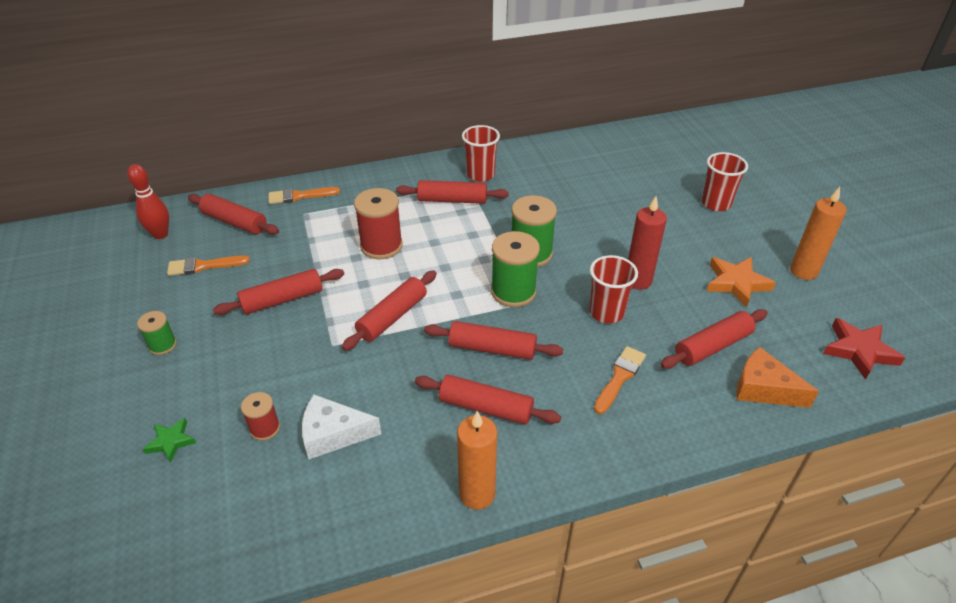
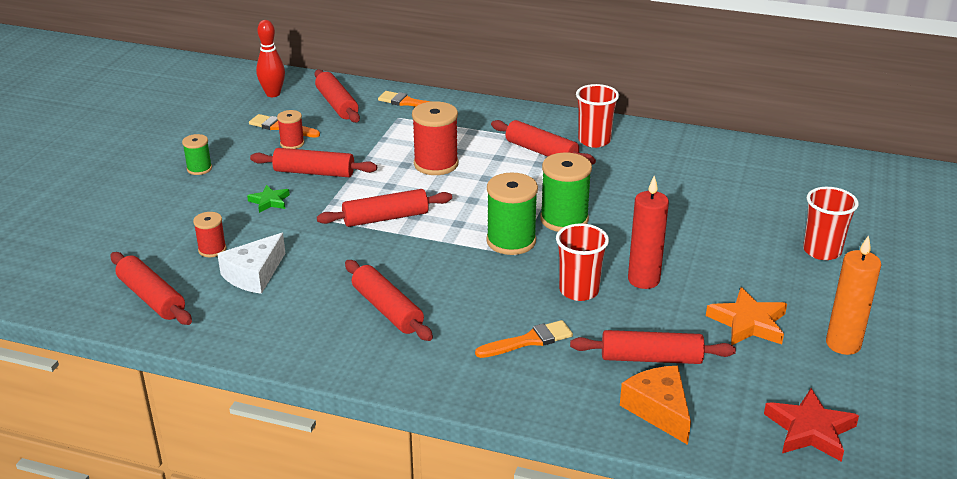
camera: 35 degrees right, 10 degrees down
(171, 441) = (144, 230): green star -> green star (269, 201)
(231, 278) = (292, 143): none -> red spool
(333, 434) = (254, 274): white cheese -> white cheese turned 90 degrees counterclockwise
(477, 494) = (314, 359): orange candle -> none
(492, 348) = (442, 273): red rolling pin -> red rolling pin (152, 298)

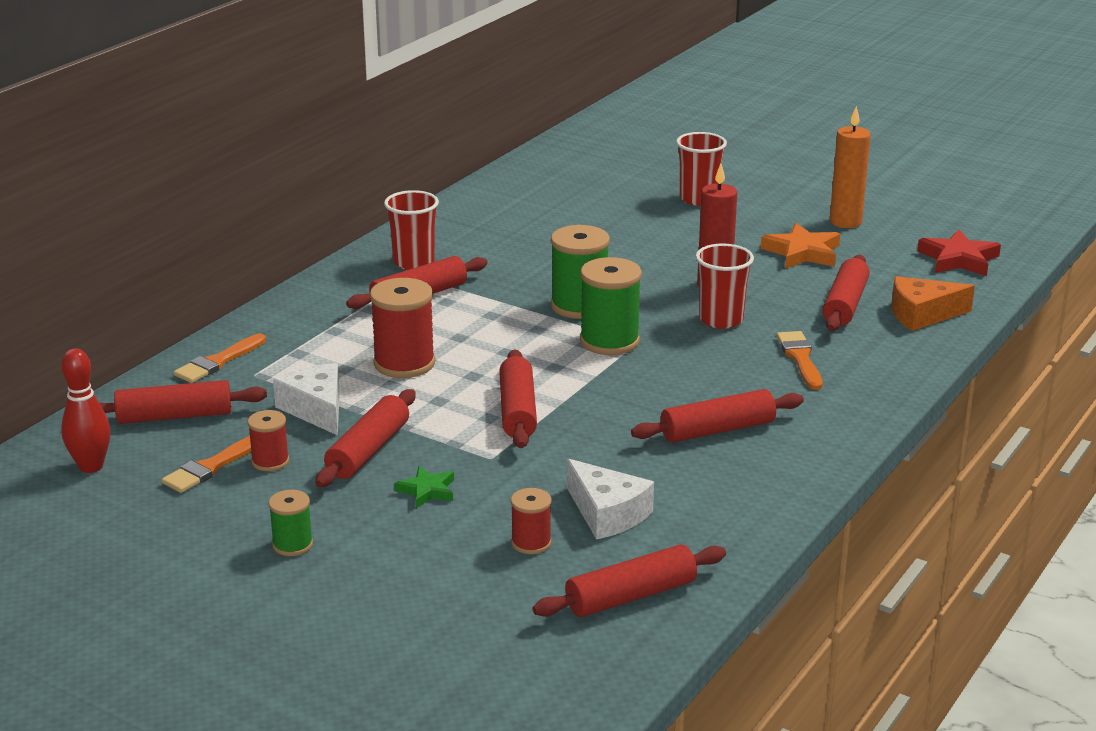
camera: 75 degrees left, 5 degrees down
(361, 145) = (316, 409): none -> white cheese

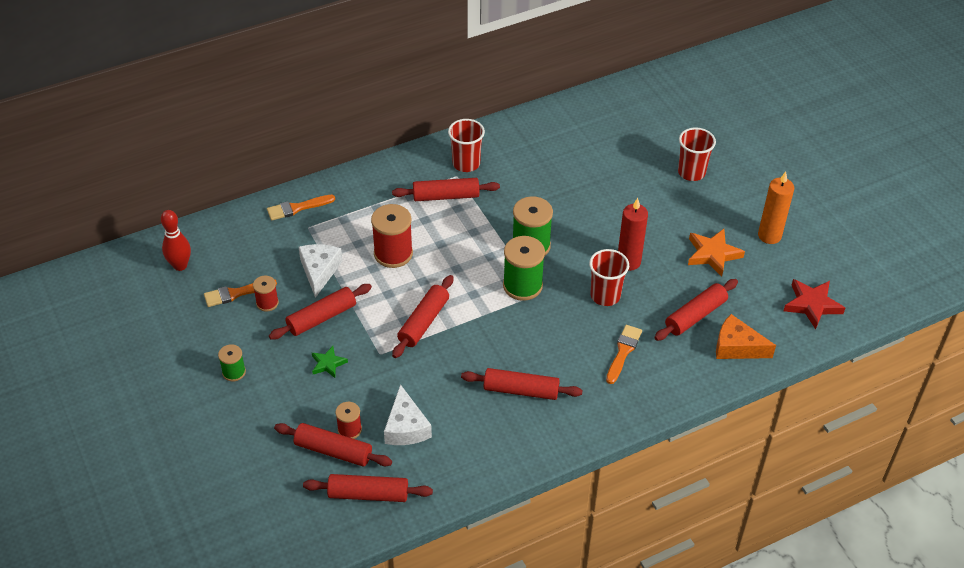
camera: 30 degrees right, 20 degrees up
(175, 416) = (245, 244): red rolling pin -> red rolling pin (333, 451)

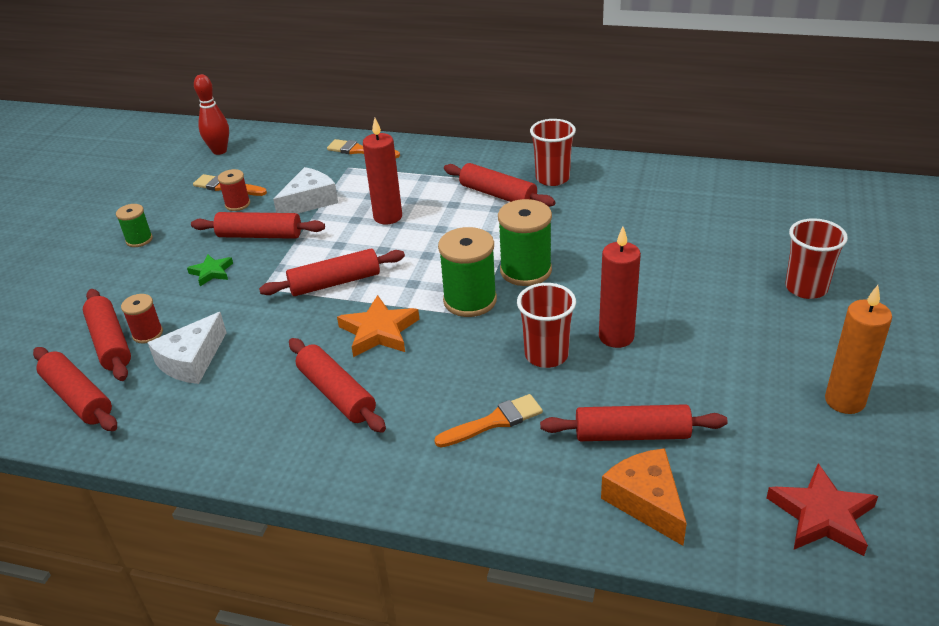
camera: 45 degrees right, 10 degrees down
(393, 253) = (388, 217): red spool -> red candle
(712, 254) = (736, 381): orange star -> orange star (379, 331)

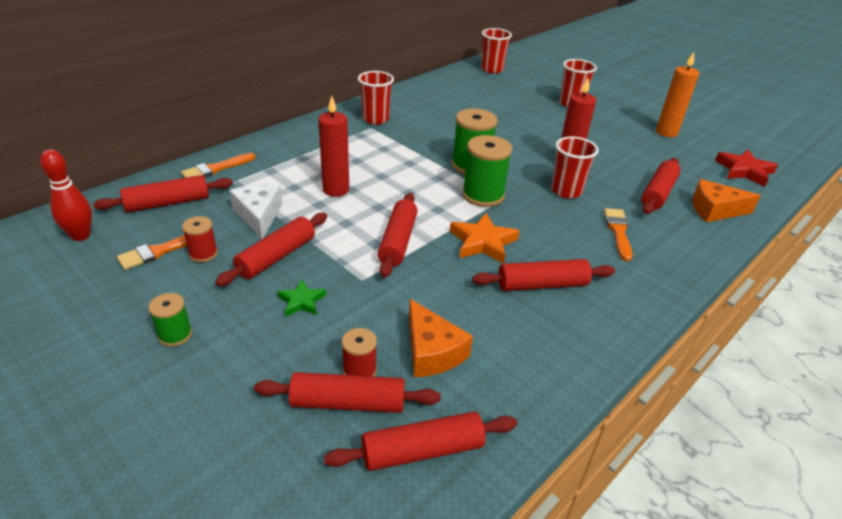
camera: 65 degrees left, 0 degrees up
(192, 361) = (432, 351): white cheese -> orange cheese
(498, 195) = (368, 142): red rolling pin -> red rolling pin (168, 203)
(810, 195) = (492, 69): none -> red cup

